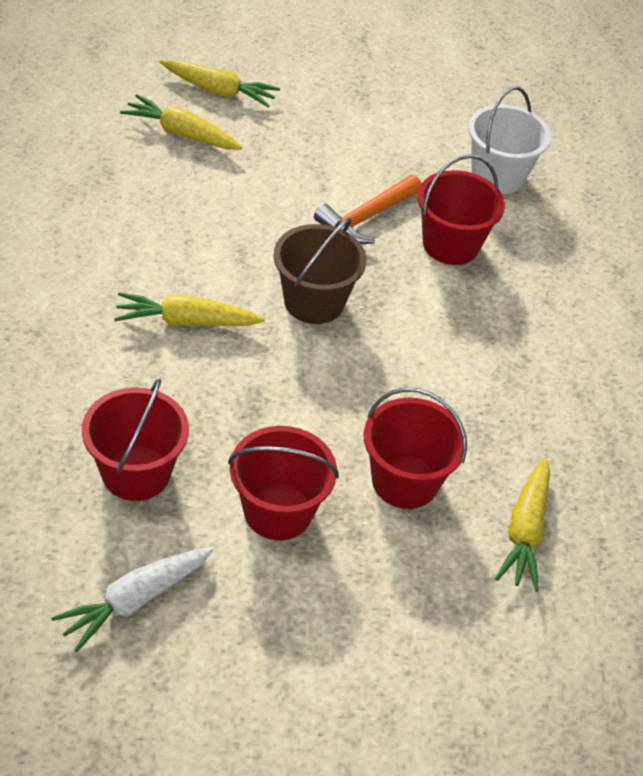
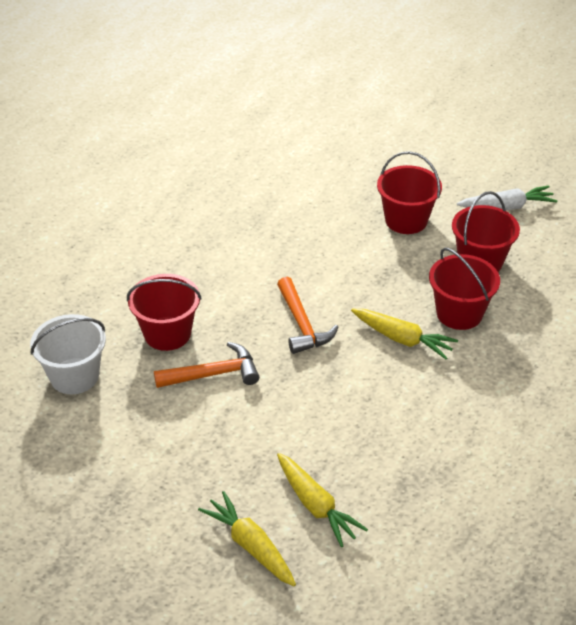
camera: 145 degrees left, 5 degrees down
(314, 302) = (302, 325): brown bucket -> orange hammer
(405, 481) = (322, 212): red bucket -> red bucket (459, 313)
(525, 531) = (274, 173): yellow carrot -> none

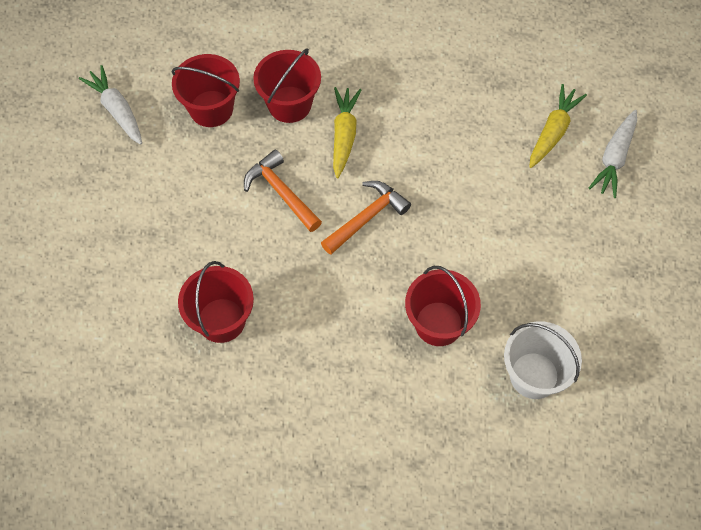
camera: 115 degrees left, 20 degrees up
(214, 374) = (465, 261): orange hammer -> orange hammer (281, 192)
(250, 546) = (614, 158): yellow carrot -> white carrot
(406, 220) = (175, 186): red bucket -> red bucket (221, 320)

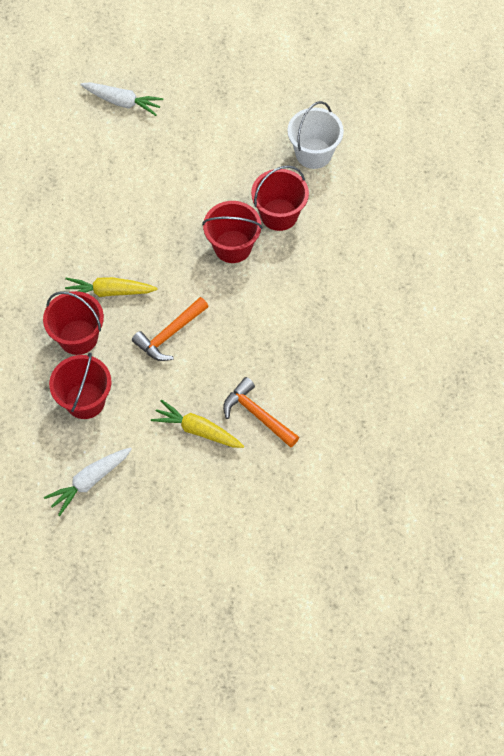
camera: 95 degrees left, 0 degrees up
(221, 320) = (293, 365): red bucket -> red bucket (232, 246)
(367, 217) = (189, 269): orange hammer -> orange hammer (257, 414)
(553, 132) = (99, 142): yellow carrot -> yellow carrot (198, 430)

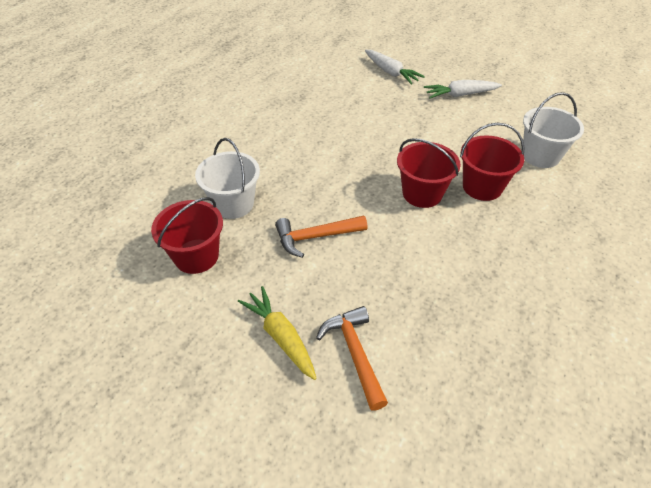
camera: 30 degrees right, 15 degrees down
(78, 337) = (233, 204): red bucket -> white bucket
(90, 481) = (138, 331): white carrot -> white carrot (460, 95)
(109, 292) = (287, 182): yellow carrot -> none

